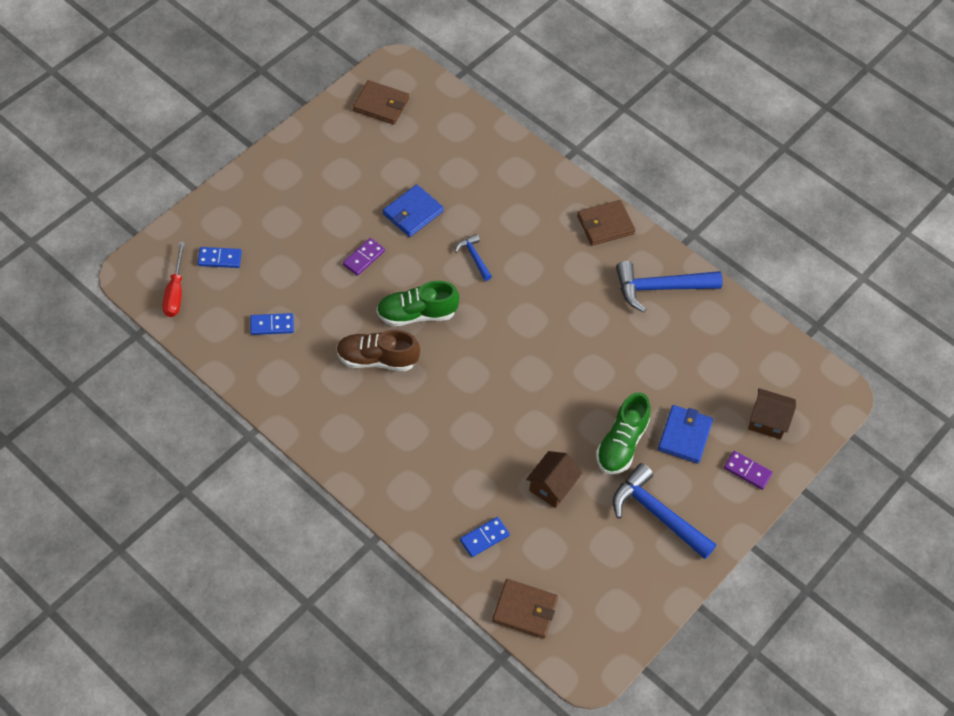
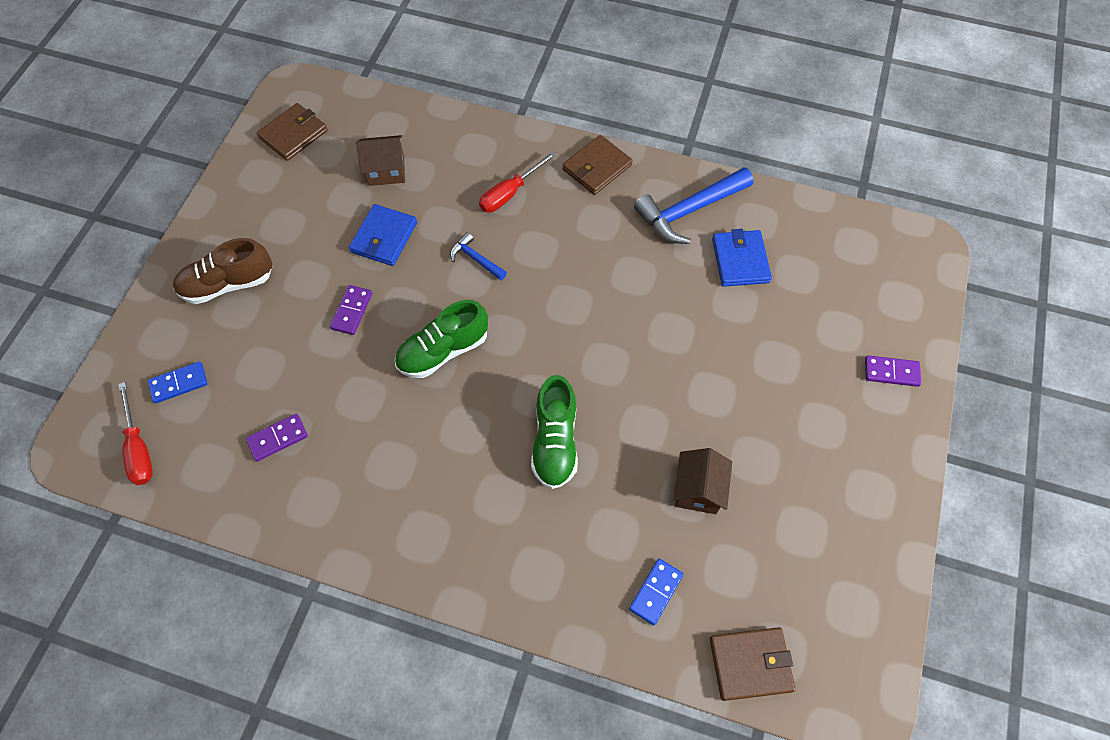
camera: 20 degrees left, 5 degrees up
(272, 325) = (278, 438): blue domino -> purple domino
(377, 359) = (422, 425): brown shoe -> brown shoe (228, 284)
(381, 104) = (293, 134): brown wallet -> brown wallet turned 45 degrees counterclockwise
(526, 217) = (510, 193): none -> red screwdriver
(621, 444) = (745, 402): green shoe -> green shoe (555, 442)
(656, 514) = (828, 467): blue hammer -> none
(684, 436) = (805, 362): blue wallet -> blue wallet (740, 260)
(767, 421) = (878, 307): brown house -> brown house (386, 171)

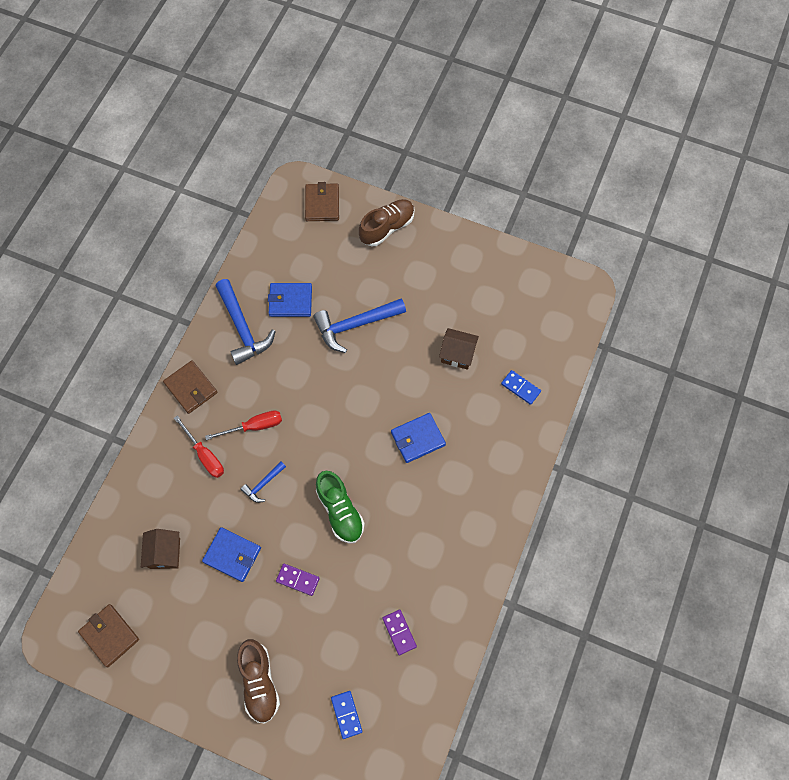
camera: 85 degrees left, 5 degrees up
(139, 448) = (398, 740): red screwdriver -> red screwdriver (254, 426)
(555, 442) = (418, 438): green shoe -> blue wallet
(719, 343) = (355, 325): none -> blue hammer
(750, 664) = (563, 342): brown wallet -> brown wallet (322, 204)
(891, 372) = (387, 228): purple domino -> brown shoe

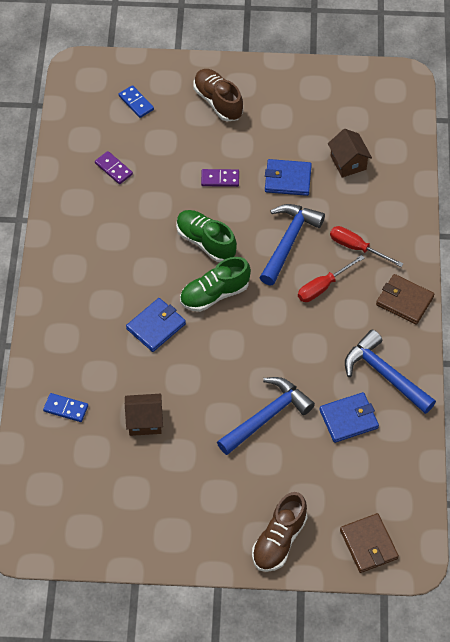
camera: 160 degrees right, 10 degrees down
(109, 635) = (360, 94): brown wallet -> none
(263, 484) = (288, 241): blue hammer -> blue hammer, size x1.96
(353, 453) = (214, 294): none -> green shoe

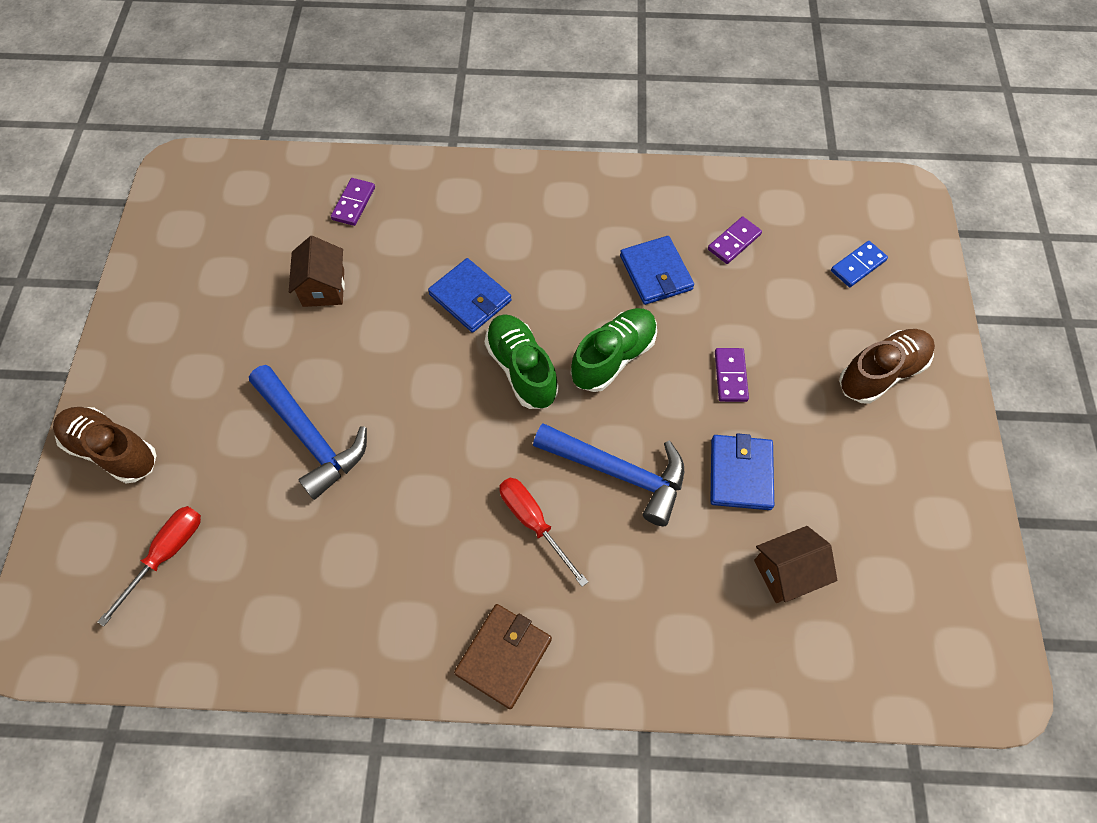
camera: 90 degrees right, 5 degrees up
(66, 408) = (354, 203): blue domino -> purple domino
(348, 419) = (290, 554): blue wallet -> blue wallet (655, 273)
(357, 248) = (610, 580): red screwdriver -> red screwdriver (166, 554)
(368, 544) = (75, 574): brown wallet -> none
(384, 374) = (364, 614): blue hammer -> none

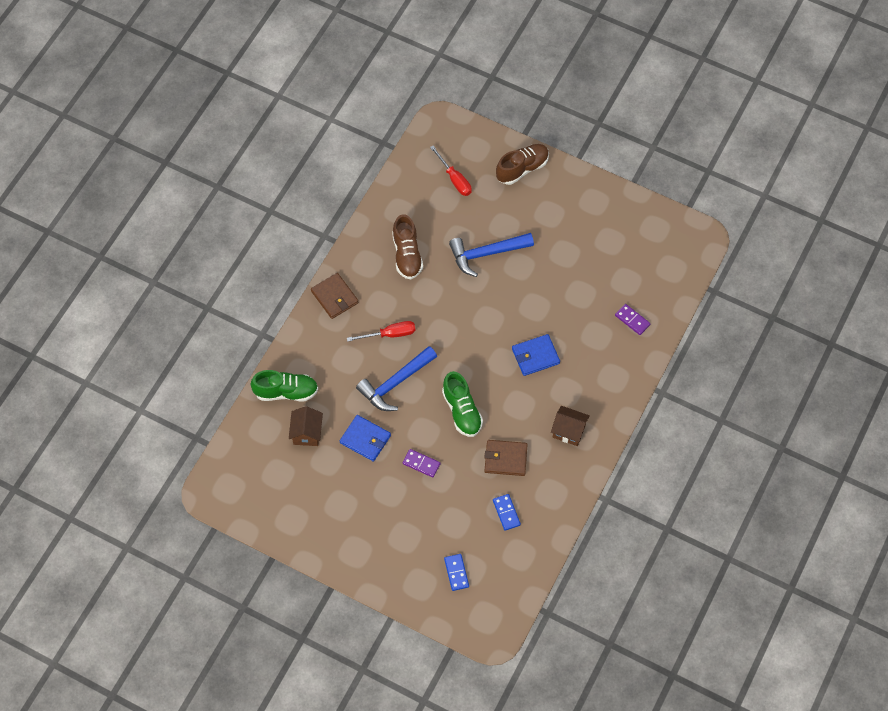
camera: 115 degrees right, 0 degrees up
(323, 288) = (577, 286): brown house -> brown house (569, 431)
(522, 369) = (477, 363): green shoe -> green shoe (286, 392)
(655, 273) = (505, 459): blue wallet -> brown wallet
(734, 242) = (506, 513): purple domino -> blue domino
(881, 373) = (383, 542): brown shoe -> brown shoe (407, 255)

